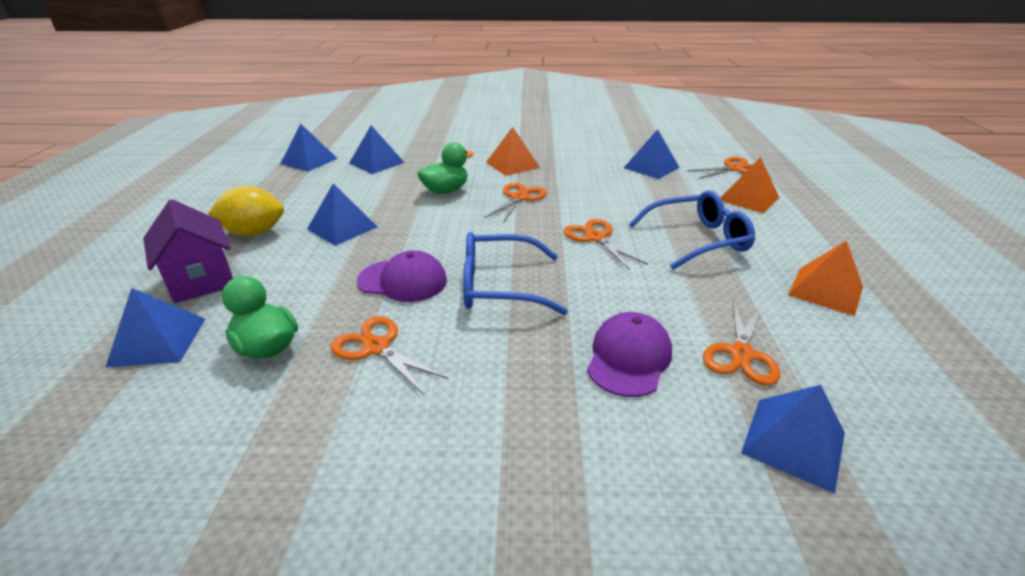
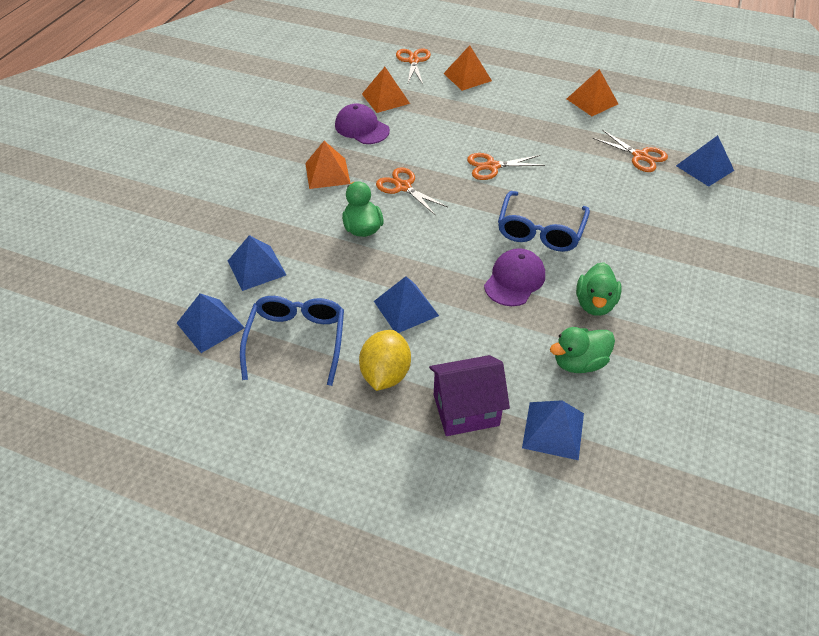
camera: 70 degrees left, 15 degrees up
(377, 347) = (594, 304): orange scissors -> green duck
(628, 358) = (633, 197): purple cap -> purple cap (362, 128)
(651, 167) = (385, 98): blue pyramid -> orange pyramid
(697, 240) = (515, 123): blue glasses -> blue glasses (296, 340)

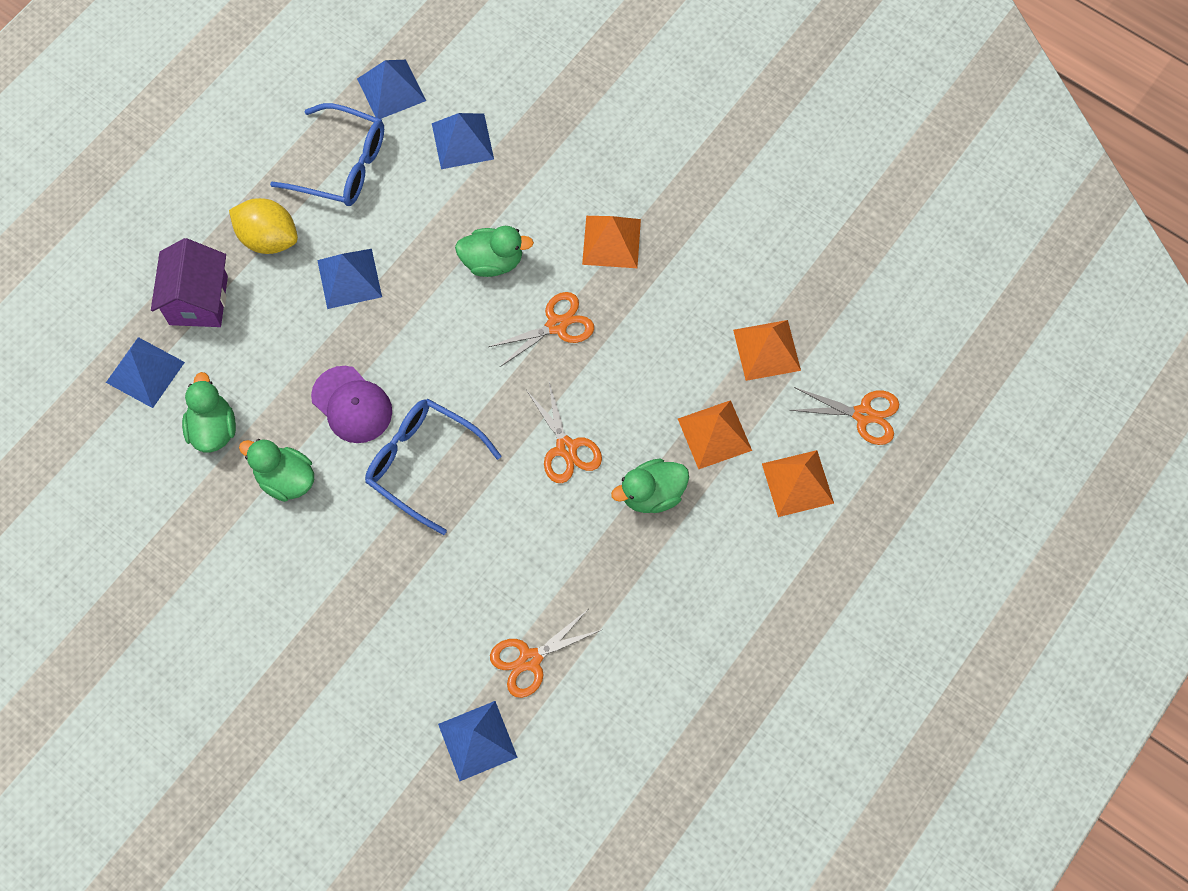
camera: 105 degrees right, 20 degrees up
(362, 128) = (700, 302): purple cap -> none
(492, 166) = (566, 448): orange scissors -> orange scissors turned 150 degrees clockwise
(504, 127) = (652, 494): none -> green duck
(592, 101) = (683, 650): orange pyramid -> orange pyramid (714, 434)

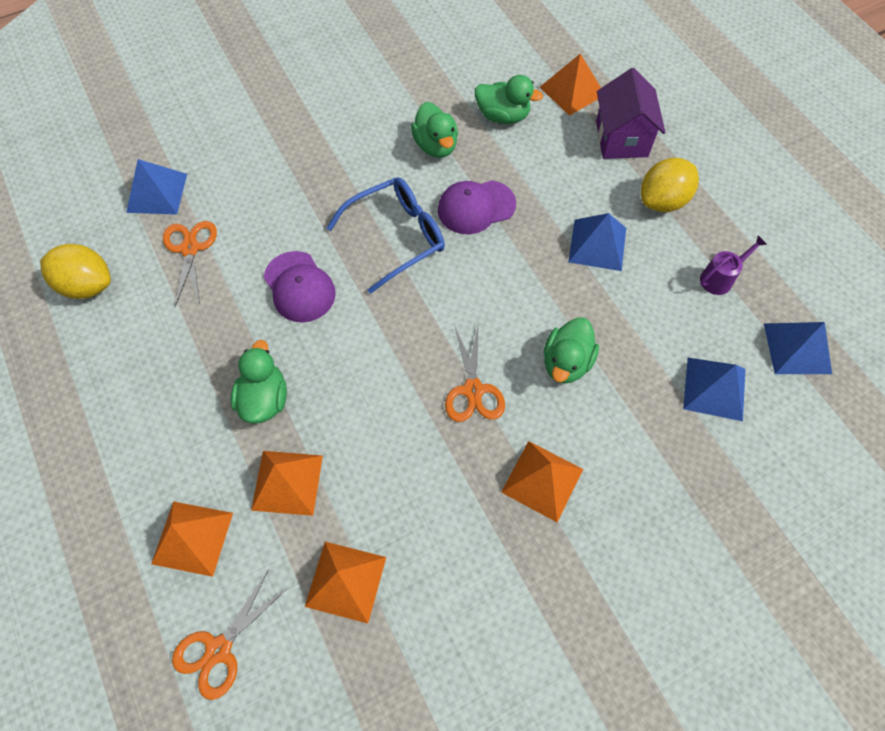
camera: 115 degrees right, 5 degrees down
(145, 372) = (572, 91): blue pyramid -> orange pyramid
(198, 300) = (621, 139): purple house -> purple house turned 60 degrees clockwise
(285, 479) = (436, 146): green duck -> green duck turned 105 degrees clockwise
(342, 165) = (720, 278): blue glasses -> purple watering can
(523, 526) = (299, 287): none -> purple cap
(566, 448) = (349, 347): orange scissors -> none
(620, 736) = (87, 285): none -> yellow lemon

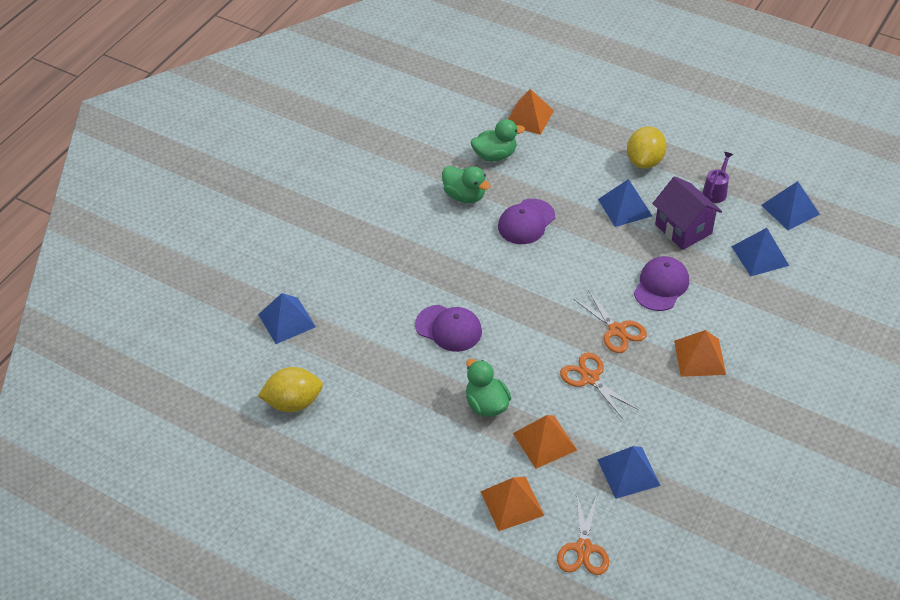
camera: 30 degrees left, 15 degrees down
(190, 249) = (347, 343): orange scissors -> orange scissors (590, 378)
(346, 581) = (628, 472): orange pyramid -> blue pyramid
(397, 237) = (488, 265): blue glasses -> none
(566, 362) = (661, 285): green duck -> purple cap
(621, 139) = (587, 134): purple house -> purple house (683, 229)

